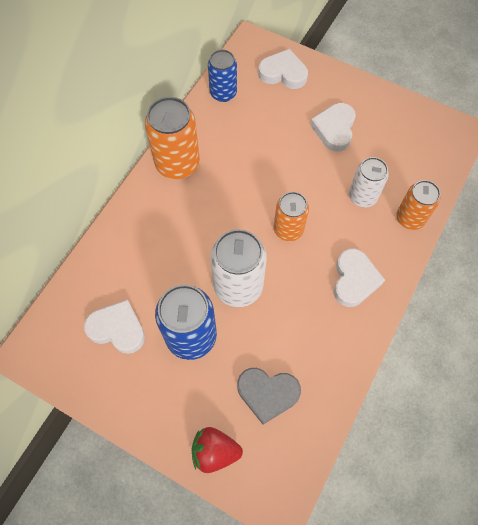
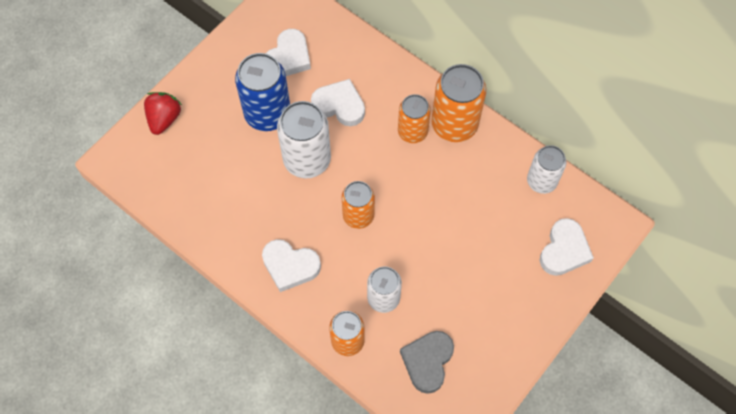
camera: 100 degrees right, 0 degrees up
(191, 197) = (412, 132): none -> orange can
(223, 93) = (541, 181): blue can -> white can
(267, 394) = (200, 167): grey heart -> grey heart (427, 361)
(334, 129) = (476, 289): white heart -> white heart (339, 105)

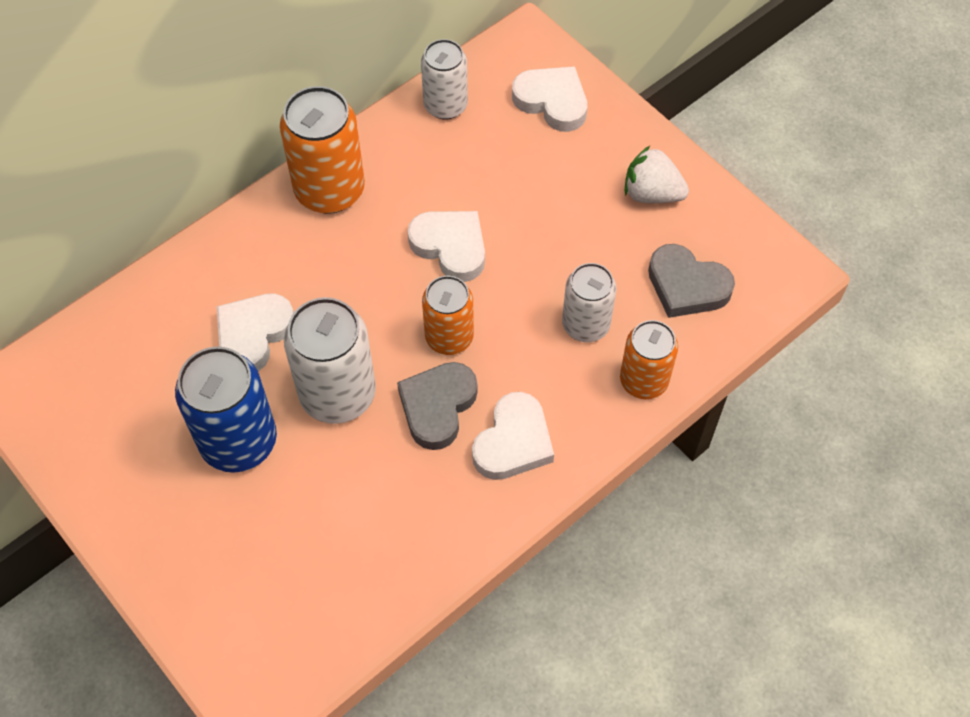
camera: 80 degrees left, 5 degrees down
(164, 119) = (201, 608): red strawberry -> none
(288, 57) = (141, 396): white heart -> white heart (450, 247)
(307, 218) = (437, 407): none -> grey heart
(412, 132) = (327, 244): orange can -> none
(500, 329) = (651, 193): none -> white strawberry

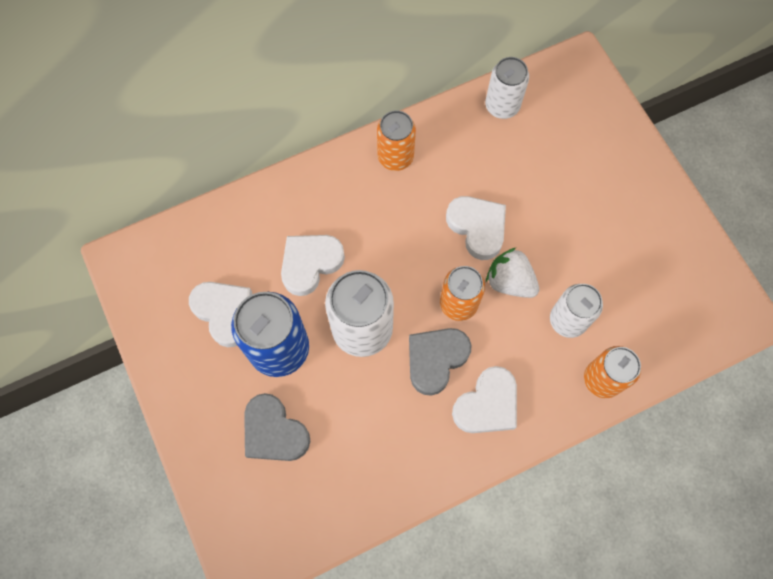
camera: 15 degrees right, 10 degrees up
(329, 190) = (395, 157): orange can -> orange can, size x0.64
(552, 101) = (587, 122): white heart -> white heart (224, 313)
(651, 193) = (648, 221): white strawberry -> white strawberry (510, 281)
(687, 286) = (656, 307): grey heart -> grey heart (274, 432)

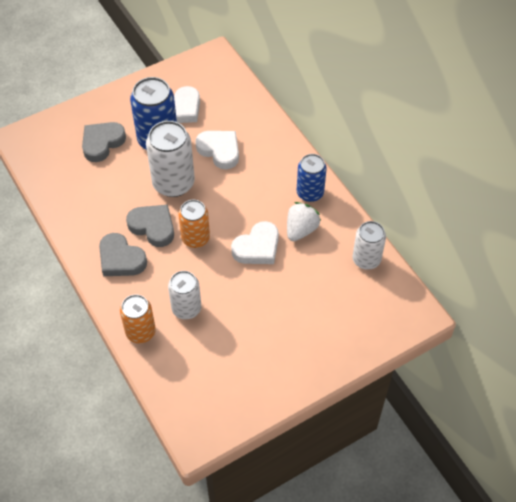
camera: 85 degrees right, 15 degrees down
(395, 157) = (310, 193): orange can -> blue can
(487, 404) = (121, 259): white heart -> grey heart
(510, 281) = (215, 270): white strawberry -> white strawberry (301, 230)

